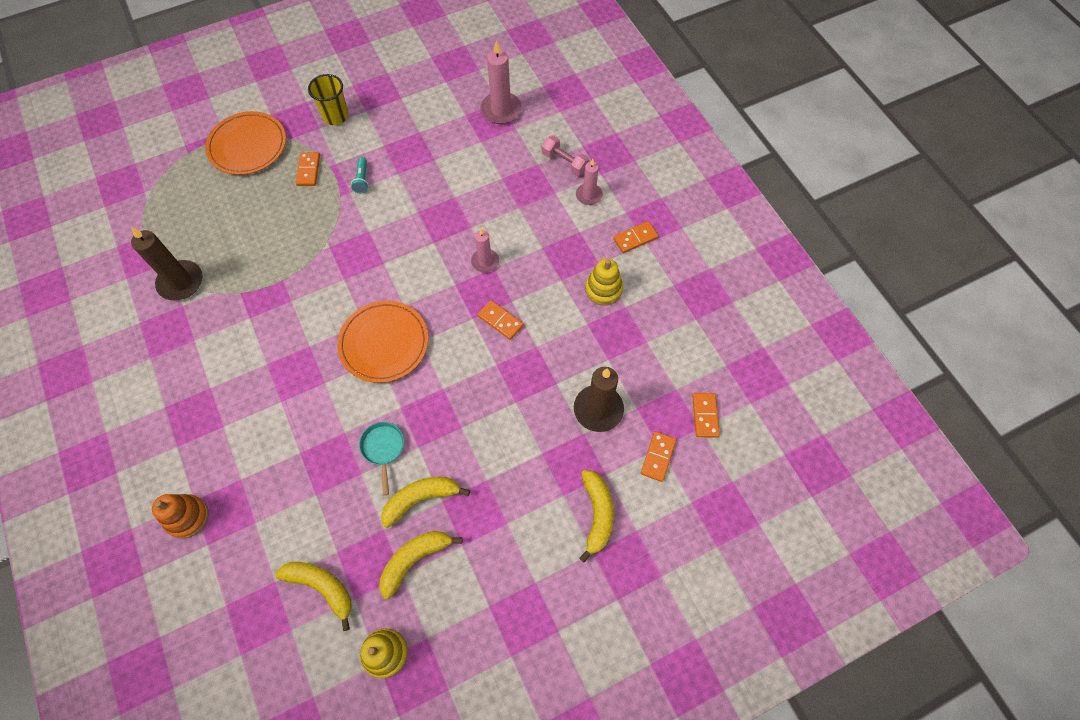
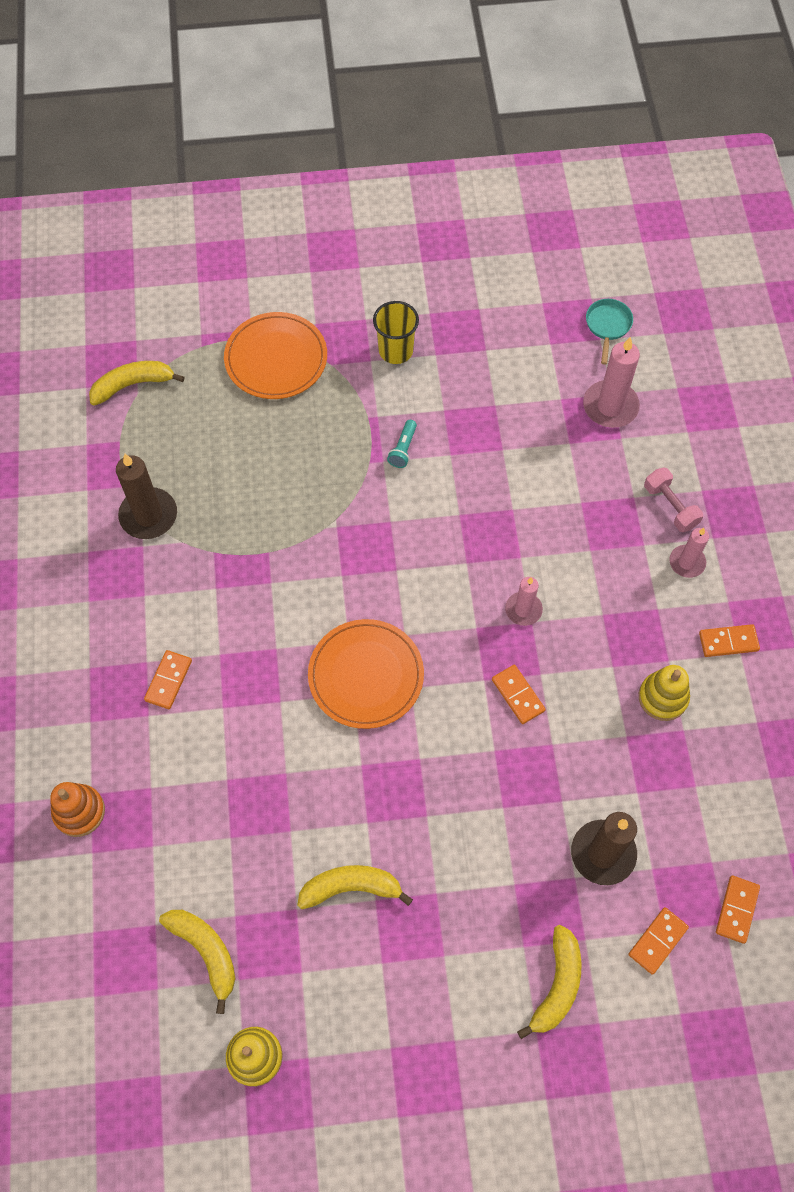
camera: 20 degrees right, 0 degrees up
(308, 170) = (341, 415): orange domino -> orange domino (168, 680)
(383, 448) = (325, 809): turquoise pan -> turquoise pan (607, 326)
(415, 559) = (321, 959): yellow banana -> yellow banana (133, 385)

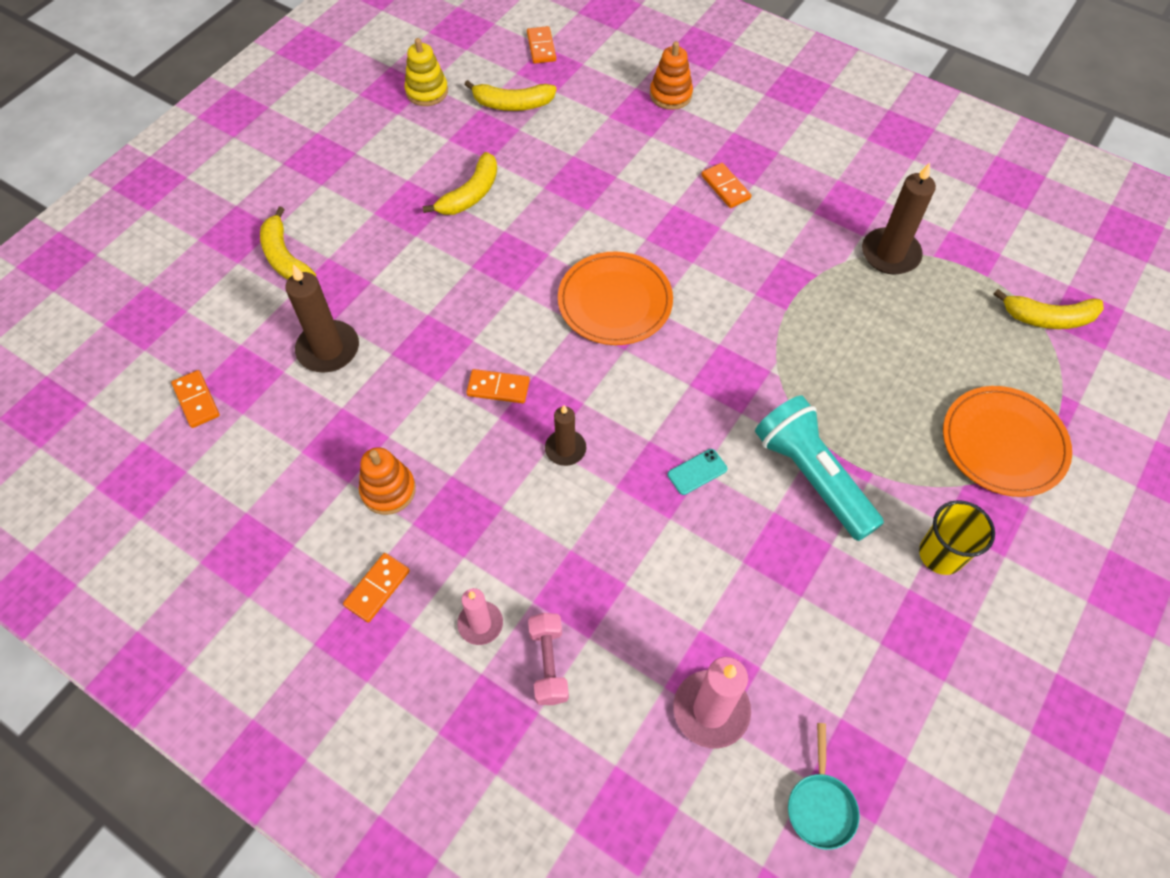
camera: 130 degrees right, 5 degrees down
(133, 385) = (1048, 318): yellow banana -> yellow banana turned 75 degrees clockwise
(403, 449) = (812, 476): turquoise flashlight -> turquoise flashlight, size x2.42
(463, 517) = (697, 472): none -> turquoise phone
(523, 610) = (565, 449): pink candle -> brown candle
(607, 326) = (820, 806): turquoise pan -> turquoise pan turned 45 degrees clockwise
(658, 941) = (239, 334): orange domino -> orange domino (541, 47)
(663, 697) = (388, 490): yellow stacking toy -> orange stacking toy
(670, 506) = (549, 664): pink dumbbell -> pink dumbbell turned 75 degrees clockwise

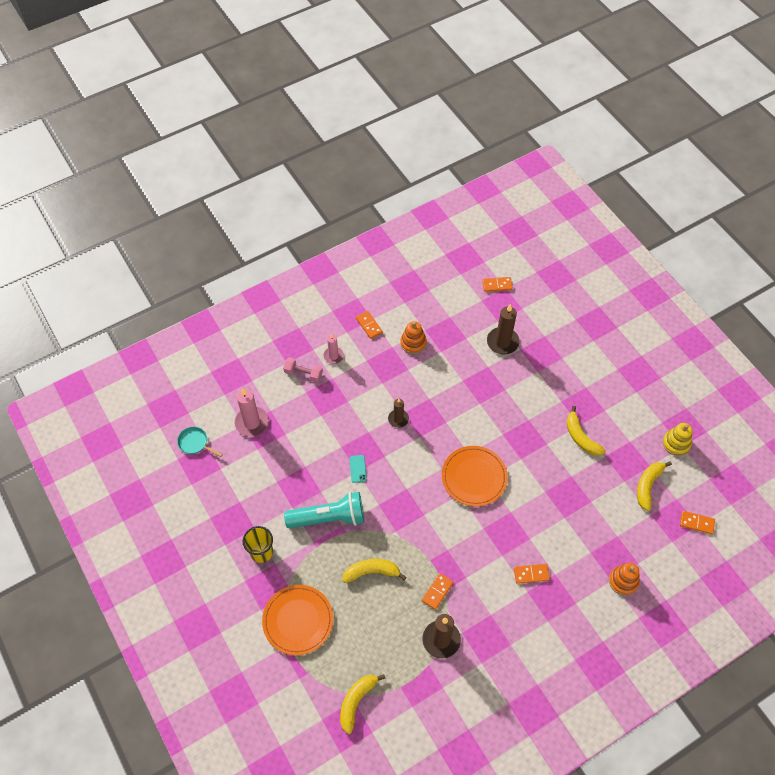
camera: 115 degrees right, 0 degrees up
(285, 257) = (570, 339): yellow banana -> yellow banana (372, 572)
(498, 388) = (446, 404): orange domino -> orange domino (437, 592)

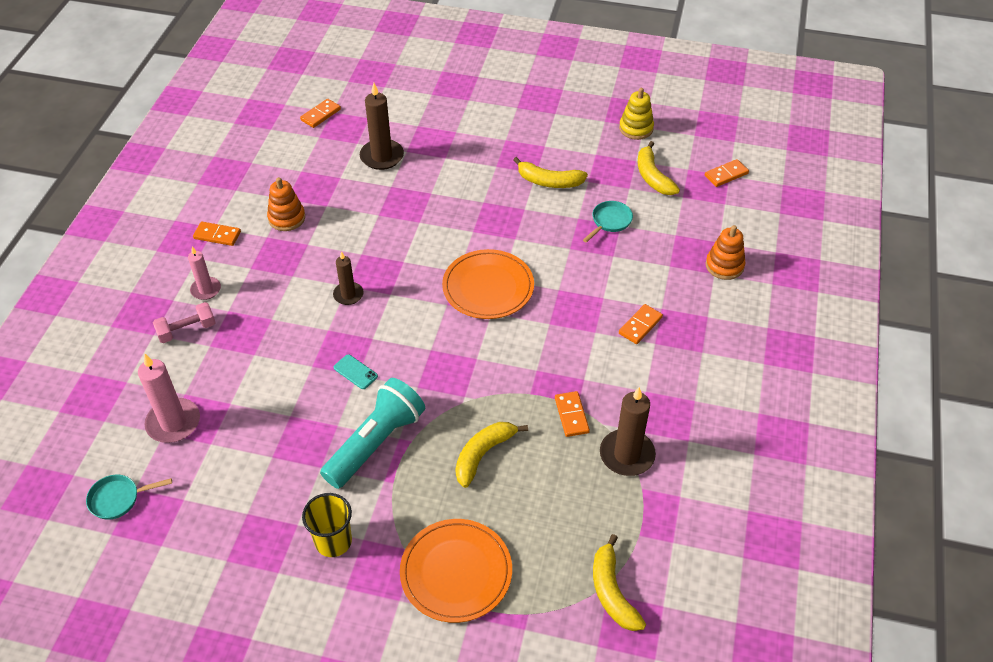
camera: 45 degrees left, 10 degrees down
(587, 494) = (610, 221): none -> turquoise pan

